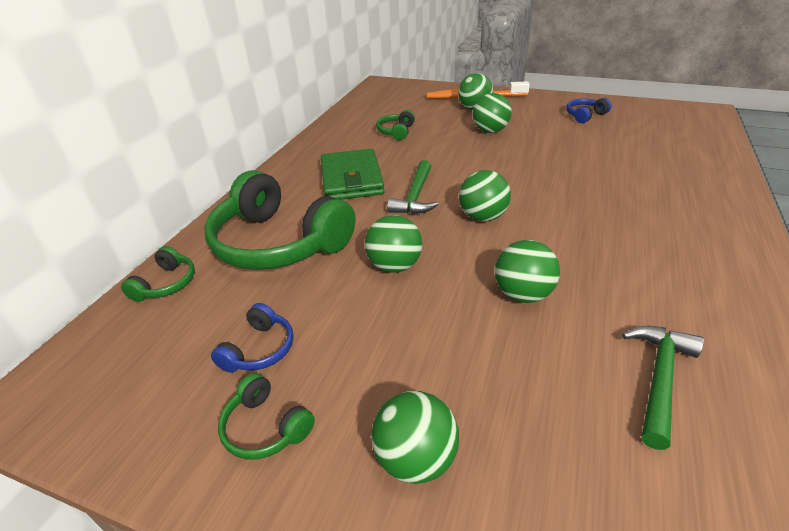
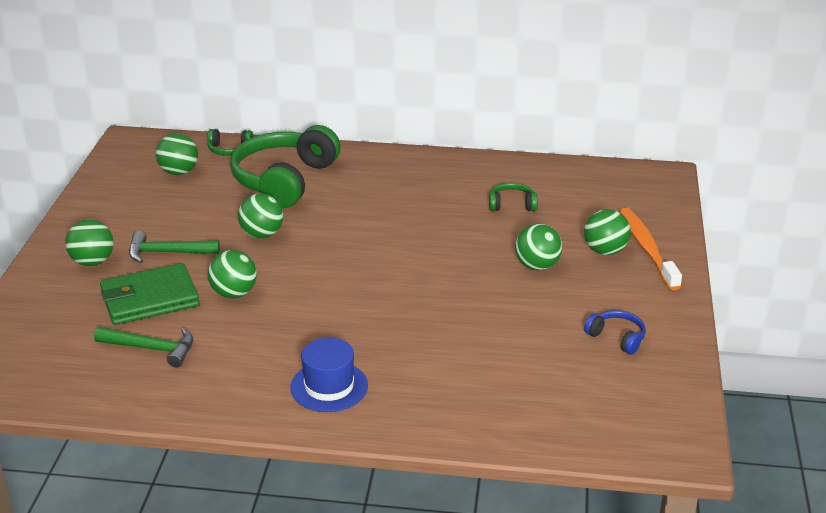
camera: 75 degrees right, 5 degrees down
(259, 349) = (170, 198): blue headphones -> none
(266, 427) = (112, 213): green headphones -> none
(351, 179) = (395, 195): green wallet -> green wallet (150, 299)
(415, 196) = (370, 232): green hammer -> green hammer (167, 253)
(482, 217) = (341, 270): green ball -> green ball (179, 172)
(690, 237) = (329, 386): none -> blue hat

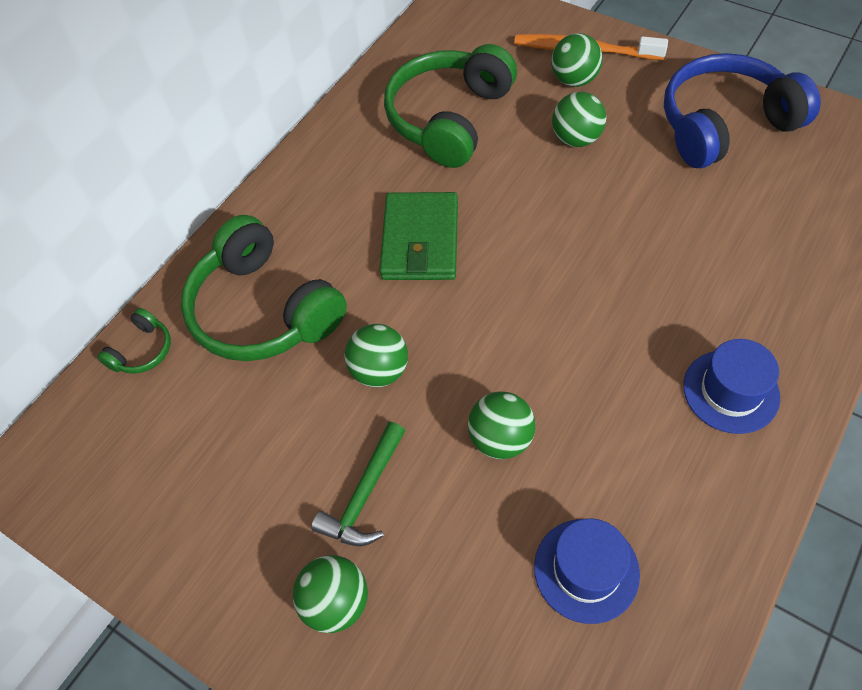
camera: 60 degrees left, 25 degrees up
(150, 299) = (468, 545): green wallet -> green wallet (420, 240)
(152, 348) = (586, 570): green hammer -> blue hat
(179, 172) = (160, 428): green ball -> none
(512, 205) = (449, 118): green headphones -> green headphones, size x2.31
(617, 338) = (724, 125): blue headphones -> blue headphones, size x2.31

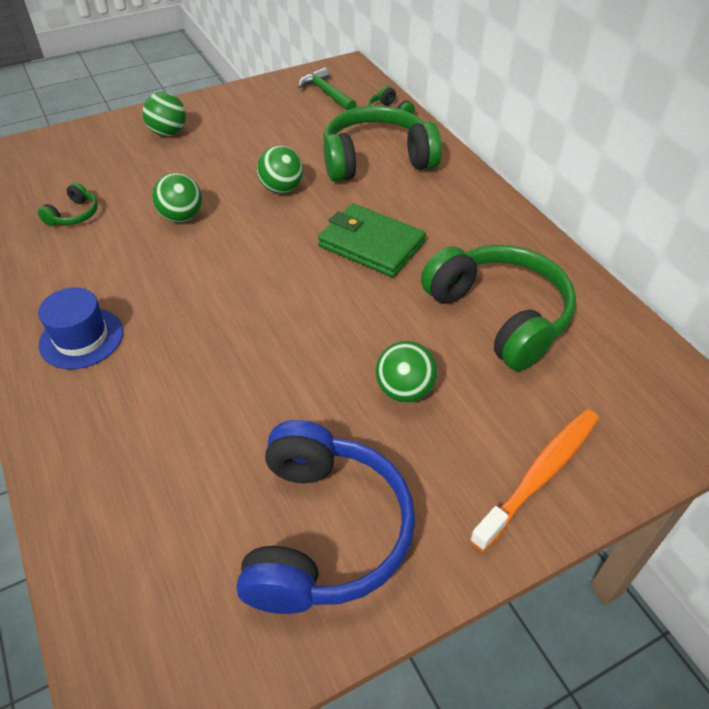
camera: 115 degrees right, 10 degrees down
(364, 495) = (210, 158): green hammer -> green hammer (326, 93)
(574, 80) = (492, 436): green ball -> none
(586, 570) = (74, 215): blue hat -> green headphones

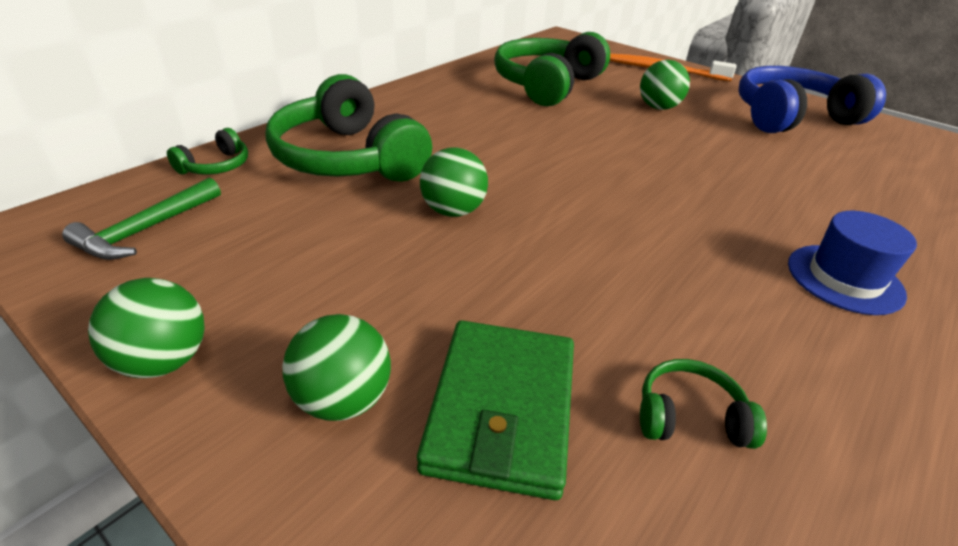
camera: 115 degrees left, 10 degrees down
(181, 217) = (580, 279): green ball -> green ball (164, 361)
(371, 244) = (511, 140): green wallet -> green wallet (502, 409)

